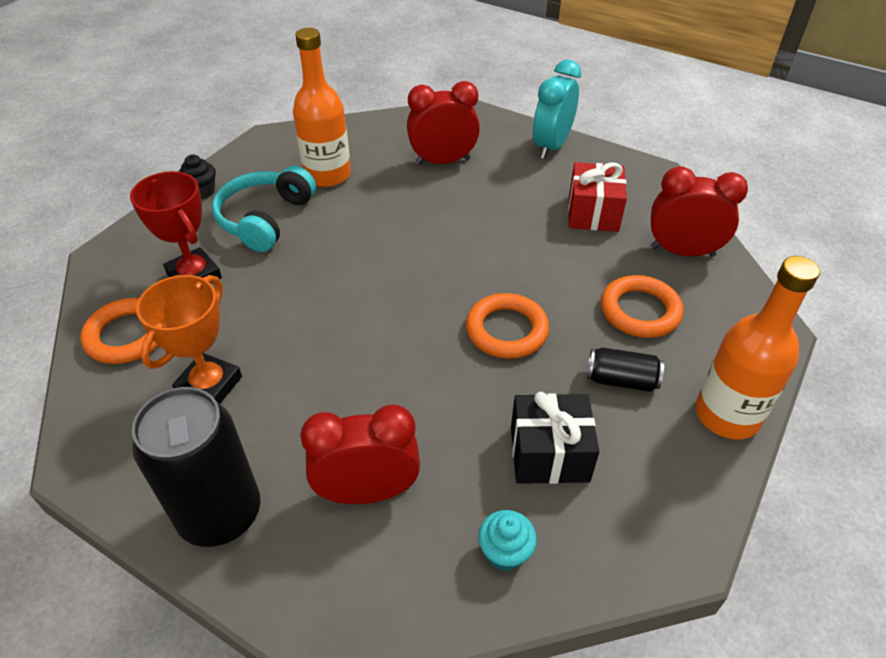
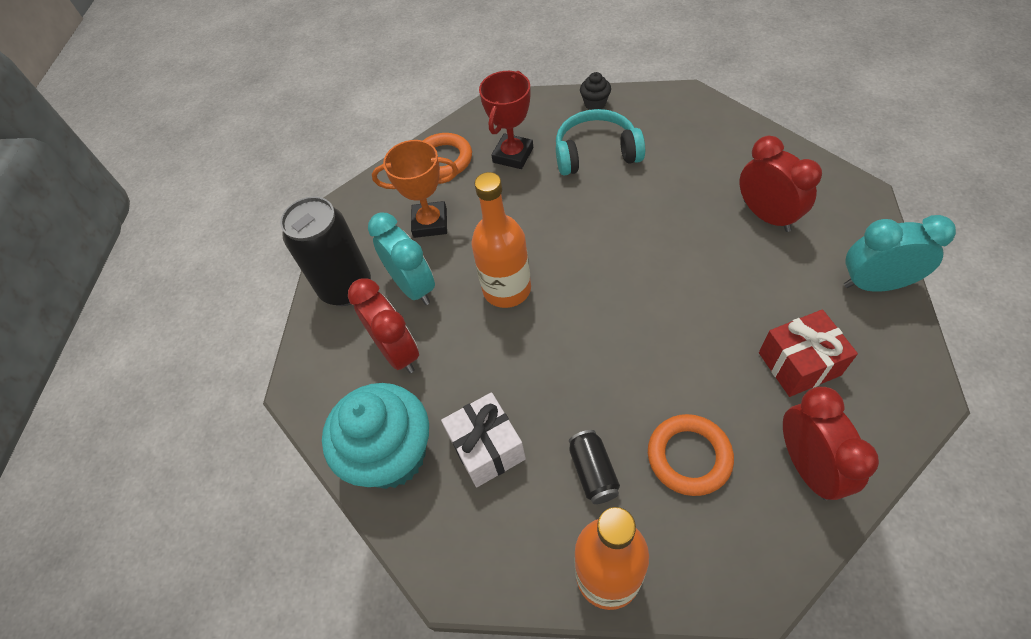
camera: 70 degrees right, 10 degrees up
(287, 439) = (413, 287): none -> turquoise clock
(327, 175) = (676, 156): orange bottle -> orange bottle (507, 289)
(505, 552) = (392, 455): turquoise cupcake -> turquoise cupcake, size x2.36
(506, 330) = (592, 363): orange ring -> none
(549, 454) = (487, 448): black gift -> white gift

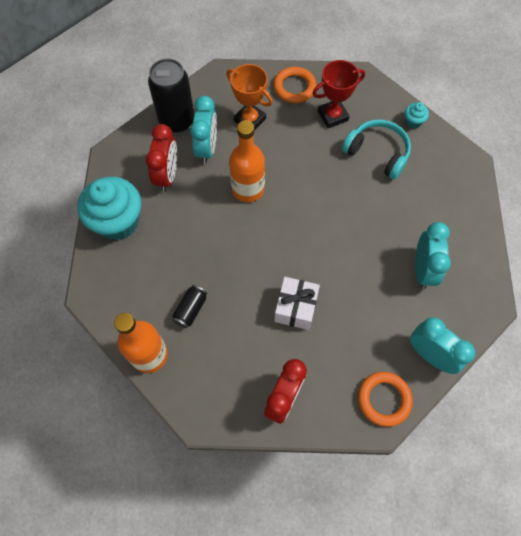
camera: 35 degrees right, 10 degrees up
(487, 448) = (159, 256): white gift -> white gift (295, 308)
(595, 104) = (413, 122): black cupcake -> turquoise cupcake
(689, 457) = (238, 343): orange ring -> orange ring (384, 399)
(766, 216) = (423, 269): red clock -> turquoise clock
(799, 364) = (340, 353): red gift -> none

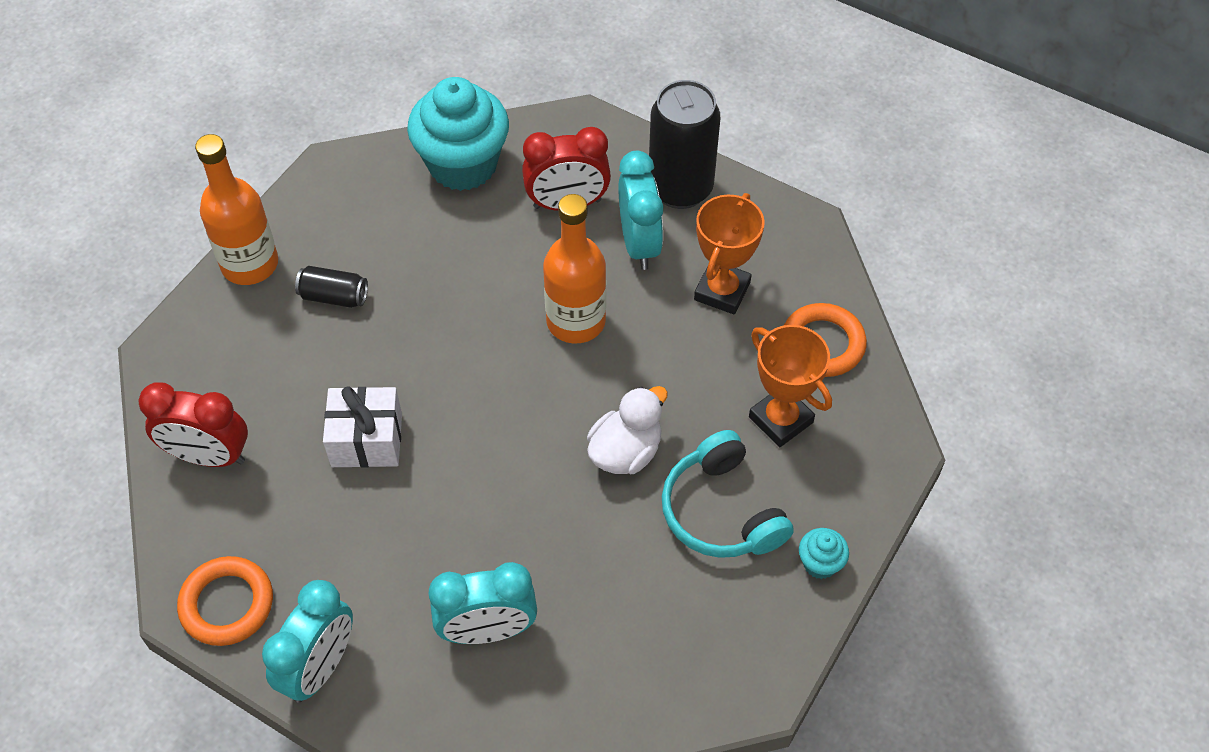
camera: 75 degrees right, 10 degrees down
(207, 148) = (639, 244): turquoise clock -> turquoise clock turned 90 degrees counterclockwise
(332, 116) = (780, 419): red trophy -> orange trophy
(334, 185) = (625, 452): none -> white duck
(377, 153) = (721, 511): turquoise headphones -> turquoise headphones turned 135 degrees clockwise

